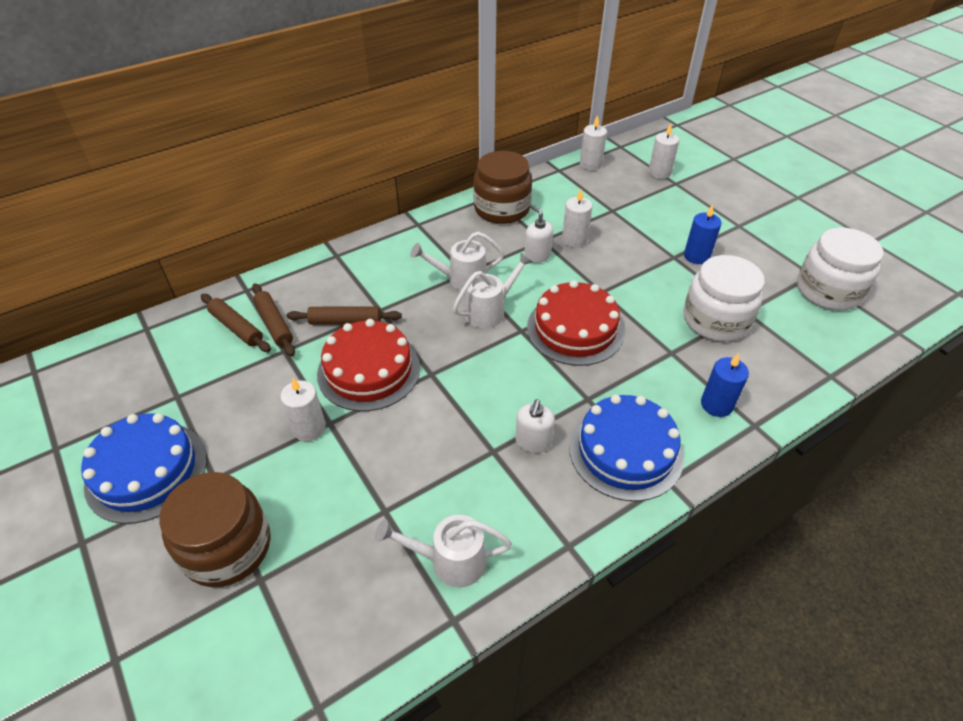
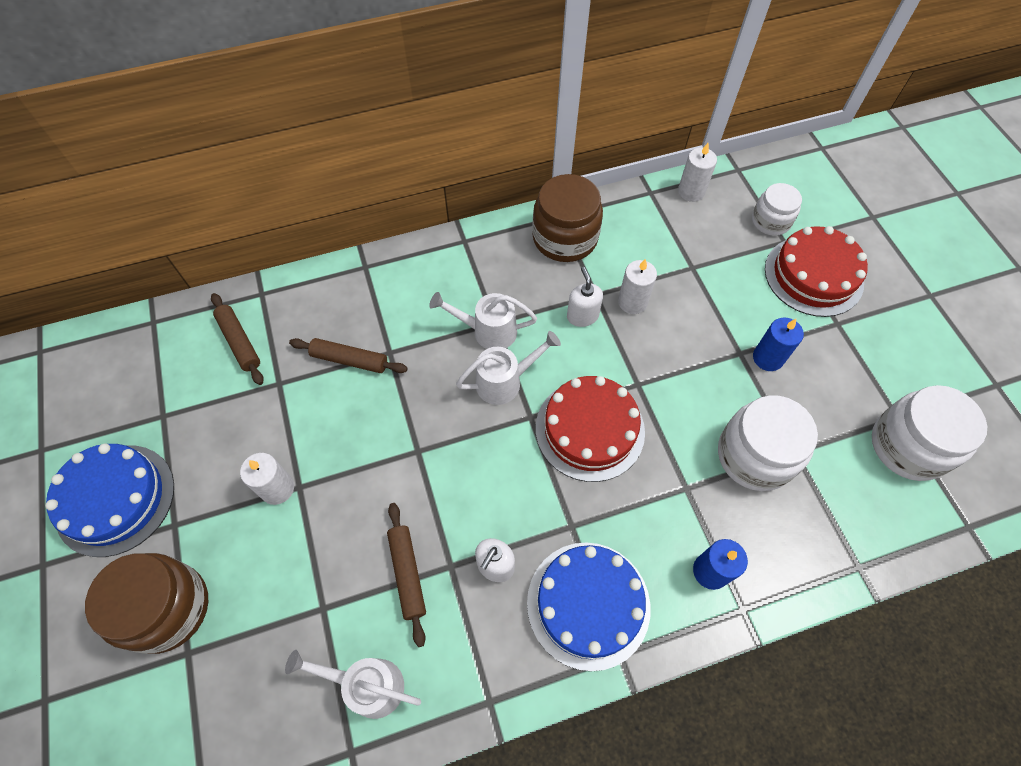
camera: 15 degrees right, 15 degrees up
(274, 324) = (277, 346): brown rolling pin -> brown rolling pin (407, 574)
(369, 370) = (355, 430): red cake -> red cake (813, 275)
(659, 173) = (770, 221): white candle -> white jar

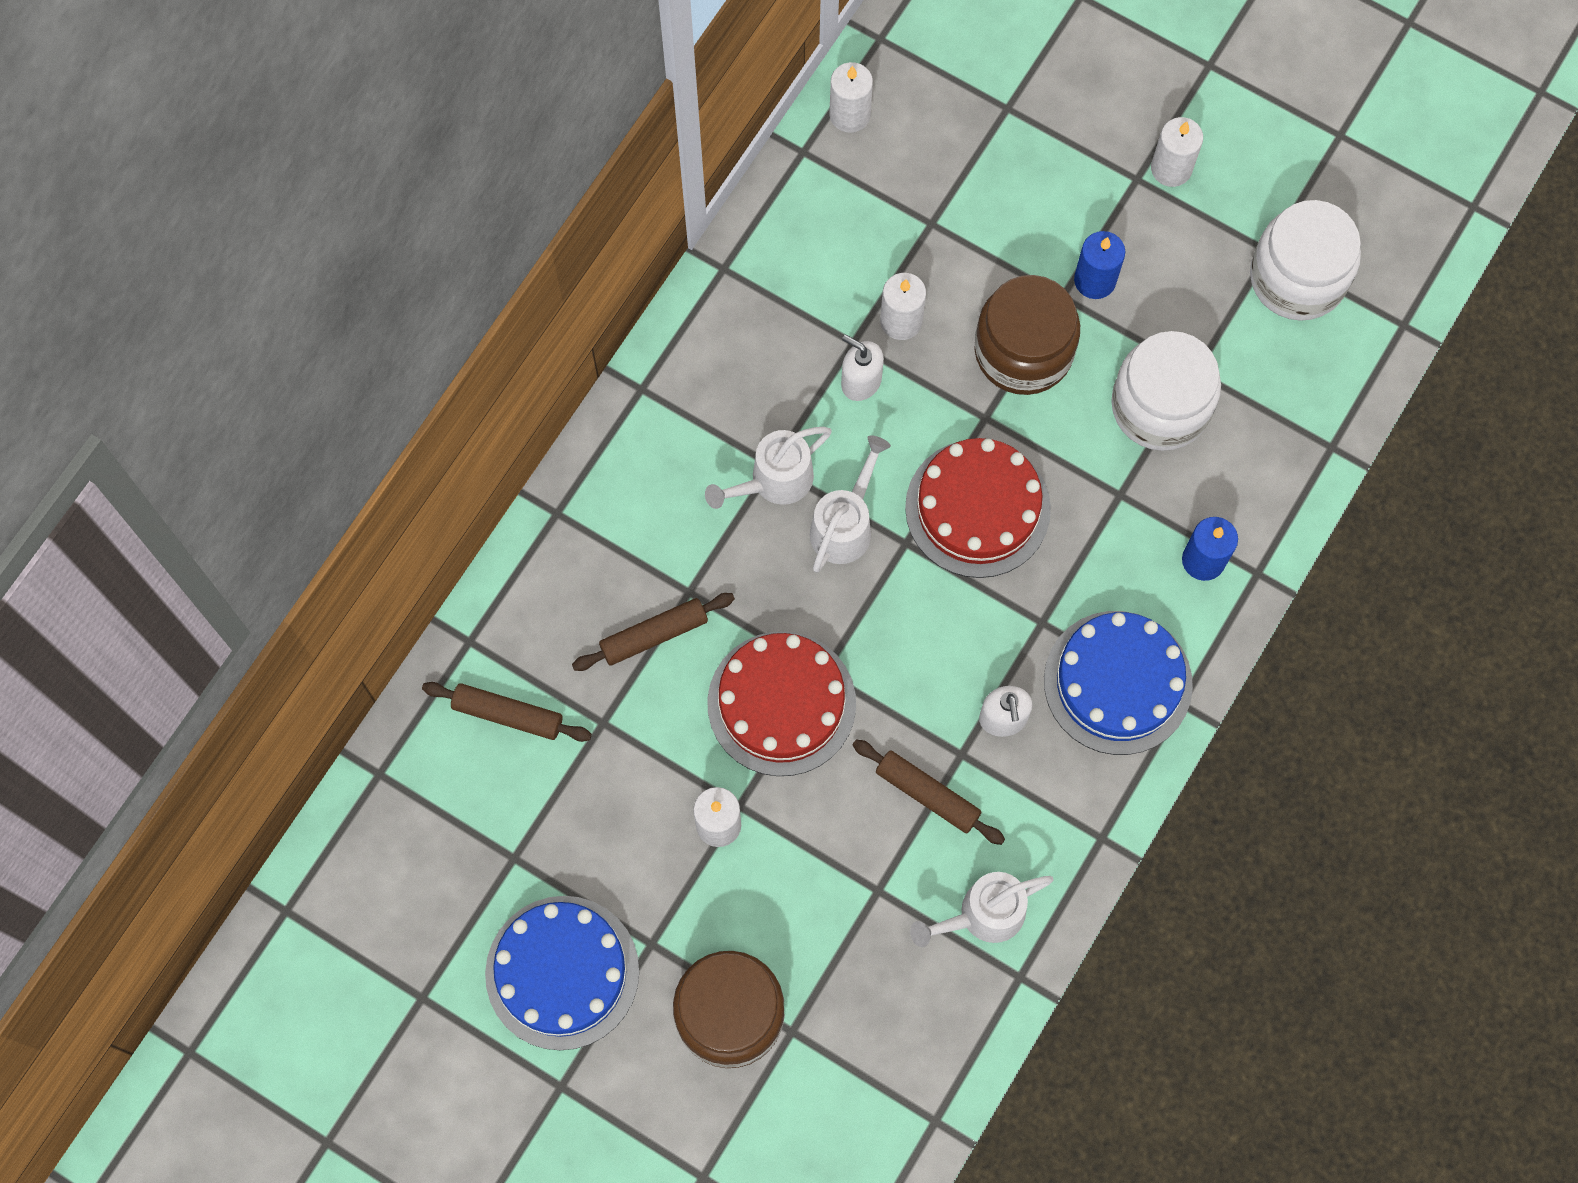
camera: 40 degrees left, 10 degrees up
(565, 238) = (756, 294): brown jar -> brown jar (1023, 351)
(770, 221) = (972, 90): white jar -> none
(813, 275) = (1070, 133): red cake -> red cake (781, 703)
(864, 332) = (1171, 168): none -> white candle

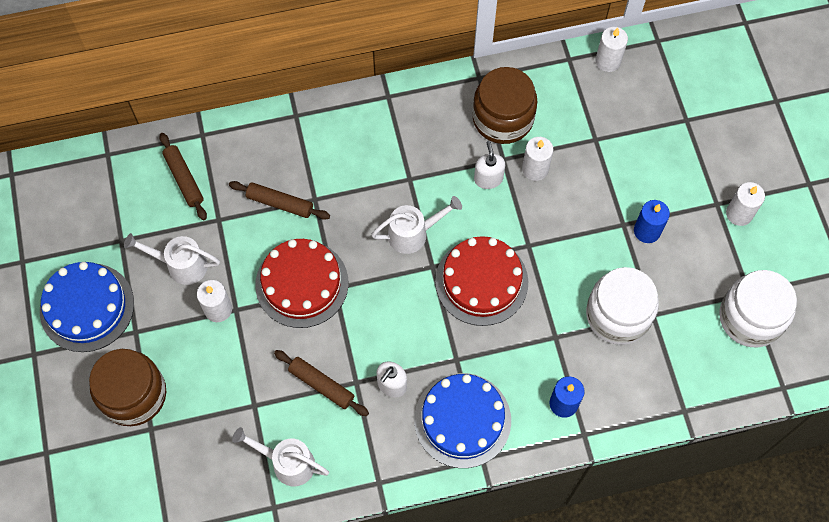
camera: 45 degrees right, 5 degrees down
(773, 481) = (402, 186): white watering can -> white watering can (181, 265)
(927, 794) = (321, 385): brown rolling pin -> brown rolling pin turned 45 degrees counterclockwise
(1023, 351) = (578, 232): brown jar -> brown jar (503, 118)

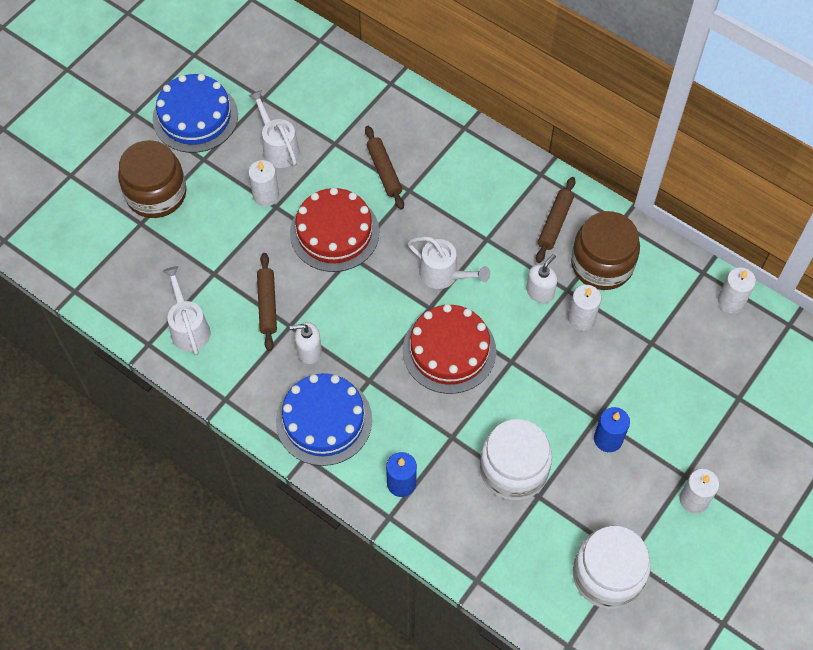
camera: 50 degrees right, 5 degrees down
(184, 179) = (345, 99): brown rolling pin -> brown rolling pin (555, 223)

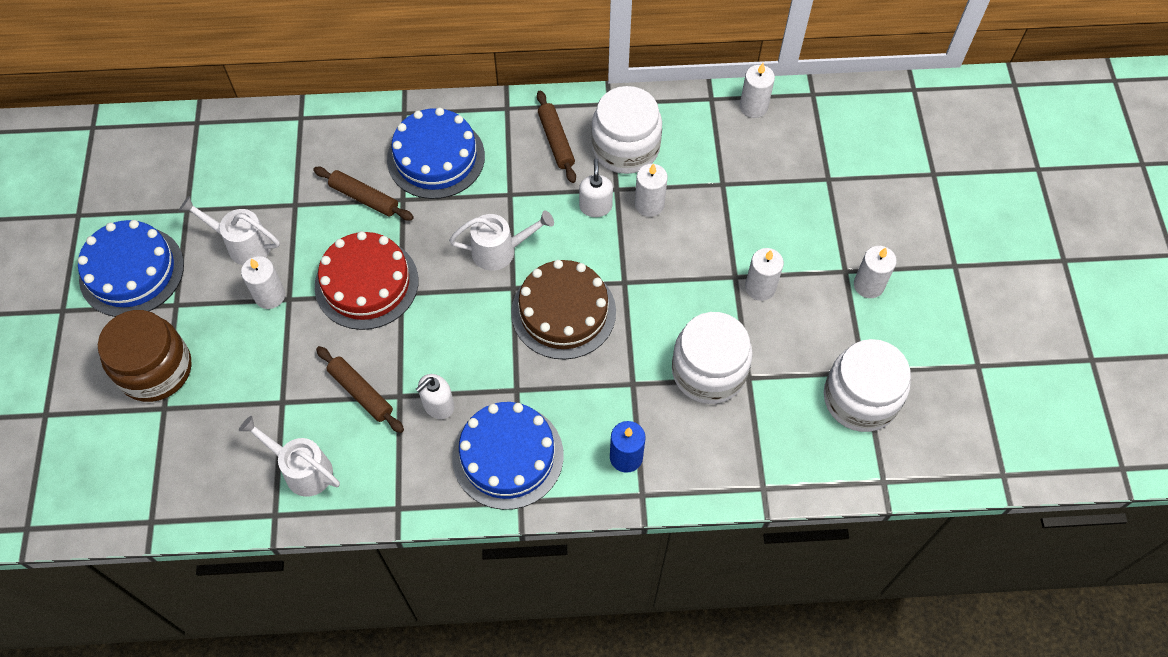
camera: 40 degrees left, 0 degrees up
(449, 350) = (563, 312): red cake -> brown cake
(458, 176) = (436, 157): none -> blue cake
(602, 264) = (625, 148): brown jar -> white jar
(608, 439) = (760, 287): blue candle -> white candle

